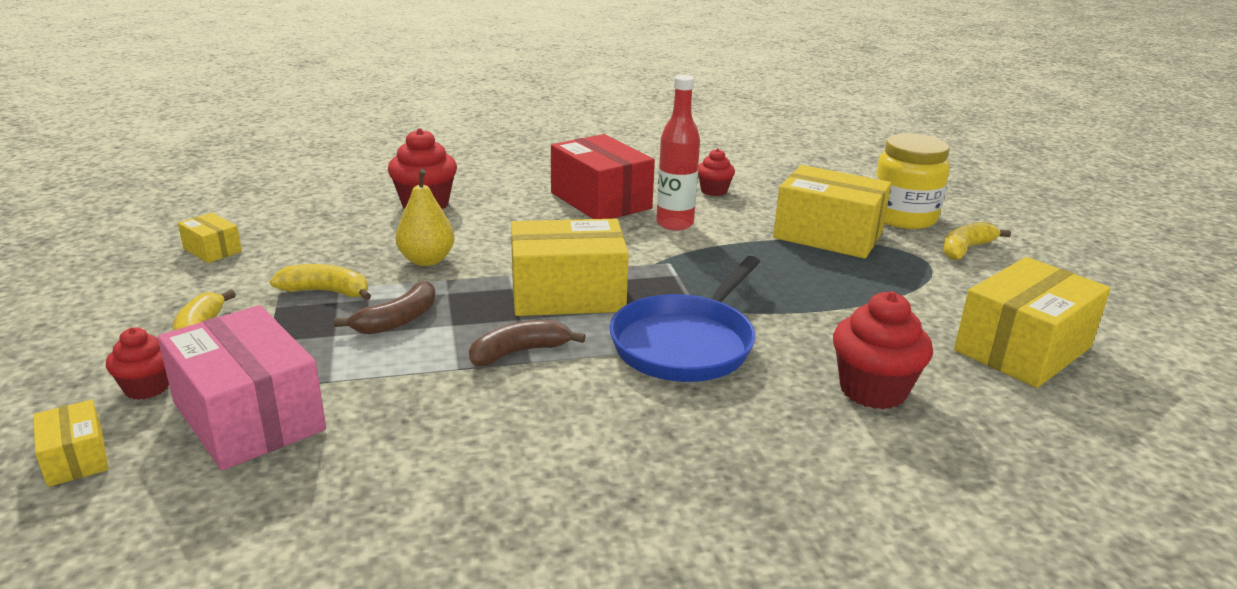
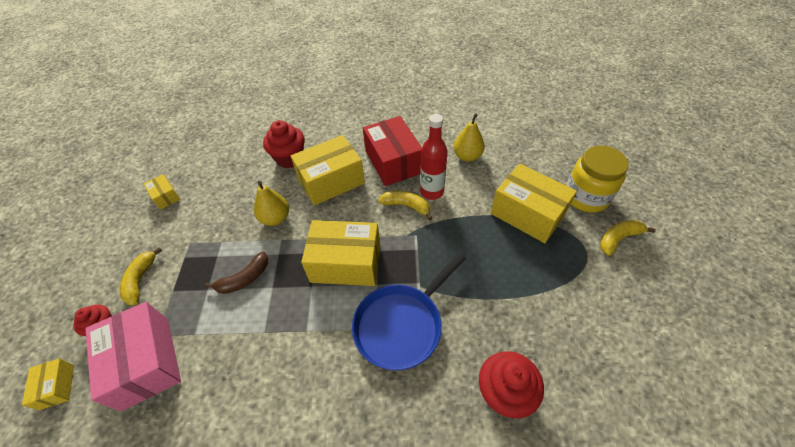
camera: 15 degrees right, 25 degrees up
(326, 292) = (214, 245): yellow banana -> yellow banana (406, 206)
(519, 352) = (302, 320): brown banana -> none
(714, 191) = (467, 156): red cupcake -> yellow pear
(1023, 349) = (621, 361): yellow box -> yellow box (331, 181)

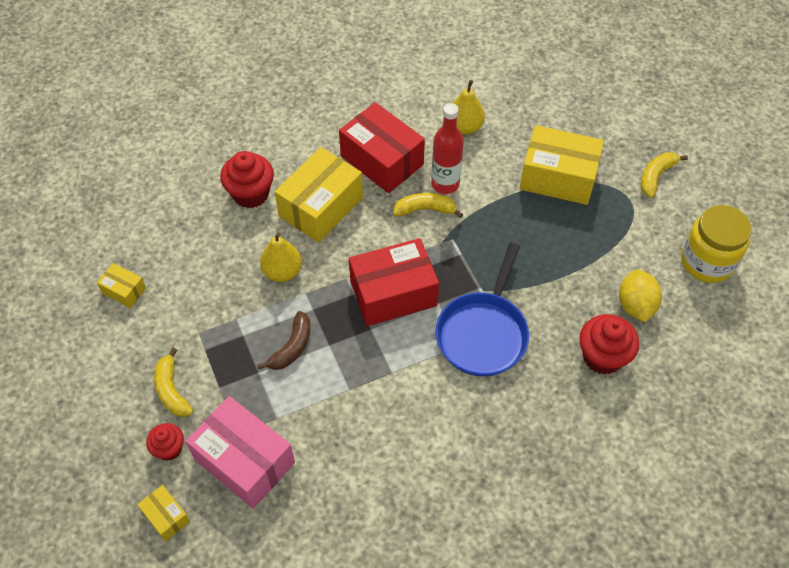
camera: 25 degrees left, 5 degrees up
(346, 263) = (393, 293): yellow box -> red box
(557, 352) = (635, 305): none -> yellow lemon
(586, 197) = (610, 139): yellow jar -> yellow jar (707, 262)

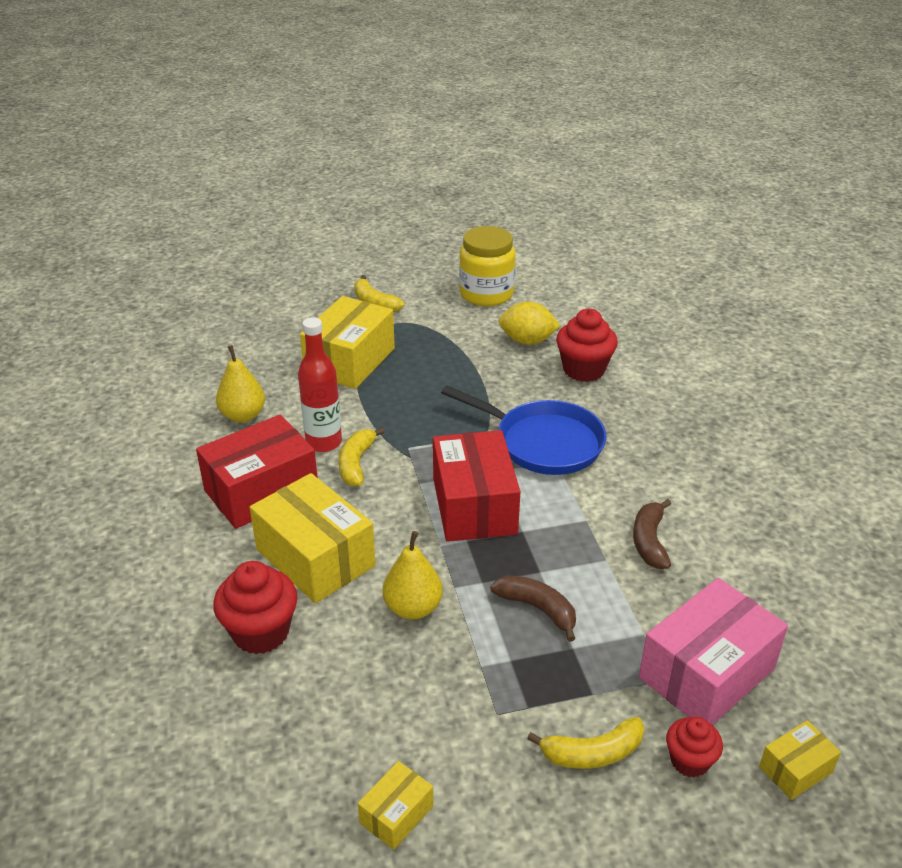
camera: 80 degrees left, 20 degrees down
(375, 420) = (649, 541): none -> brown banana

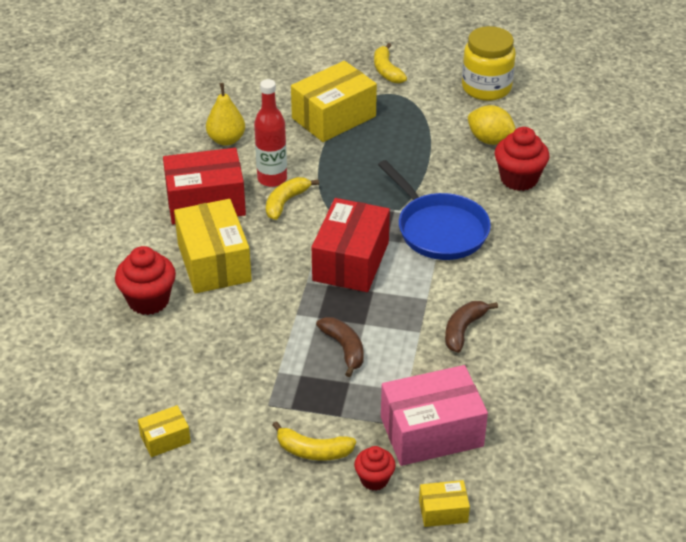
camera: 25 degrees right, 5 degrees up
(413, 608) = (258, 318): yellow pear -> none

